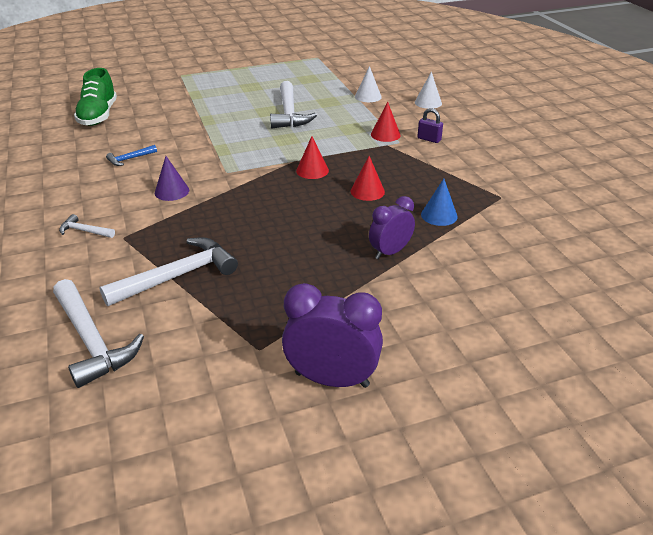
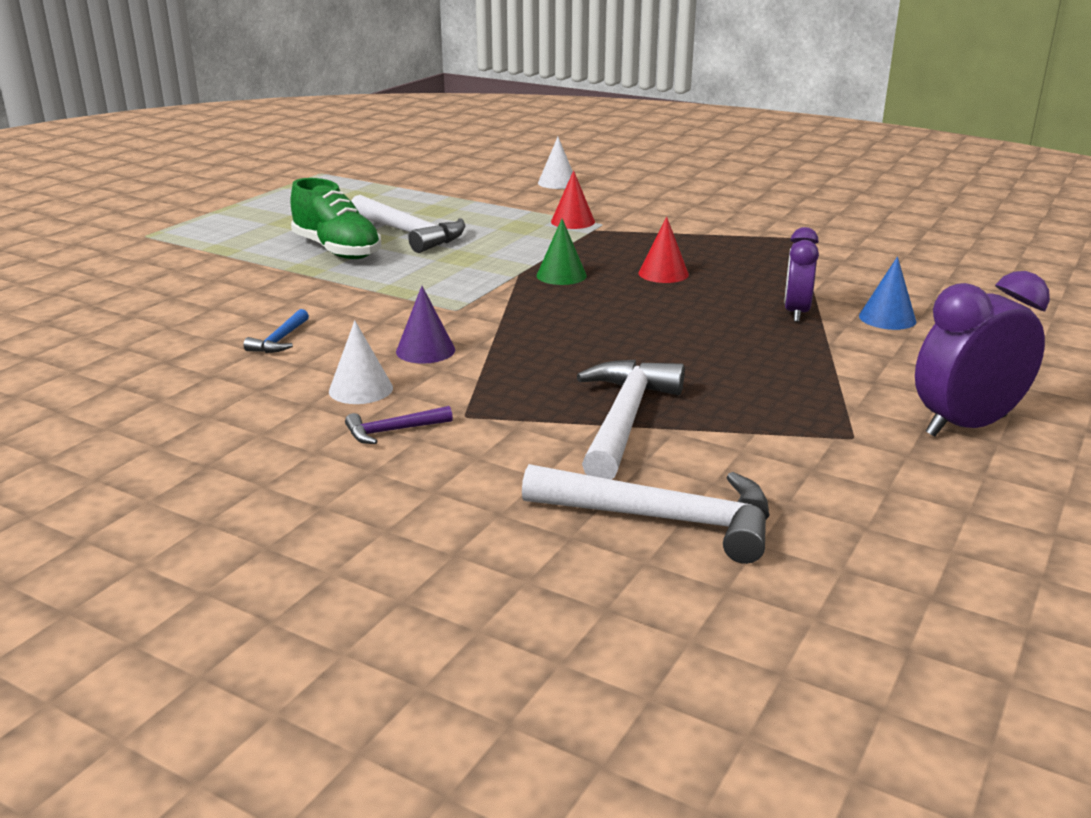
camera: 40 degrees left, 10 degrees down
(84, 231) = (392, 431): white hammer -> purple hammer
(98, 116) = (105, 312): green shoe -> green shoe (337, 250)
(312, 170) = (561, 275): red cone -> green cone
(368, 96) = (475, 194): white cone -> white cone (361, 389)
(429, 139) = (628, 213): purple padlock -> none
(439, 215) = (775, 269): blue cone -> blue cone (887, 318)

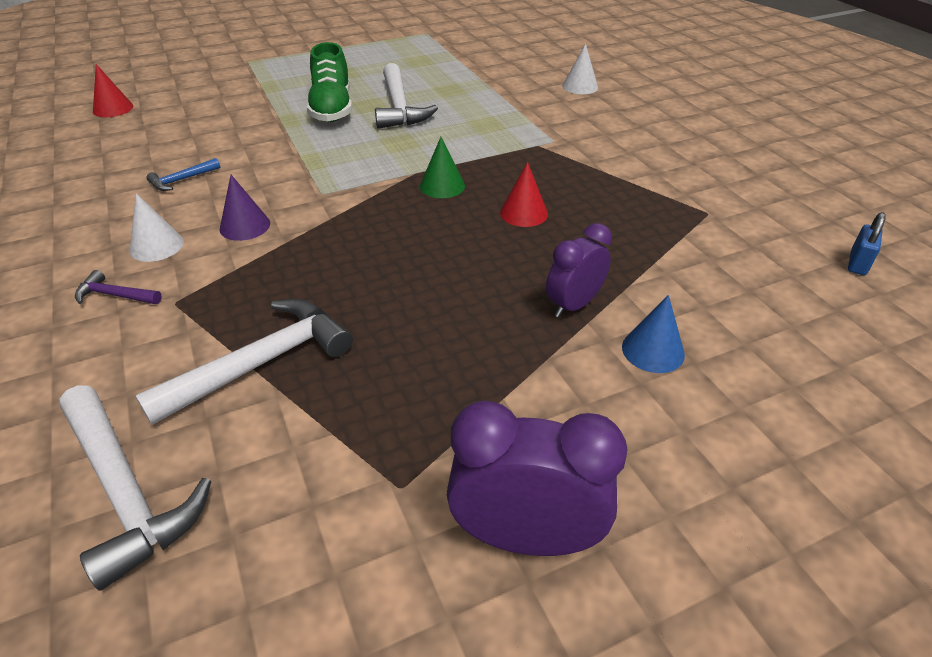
camera: 35 degrees right, 15 degrees up
(572, 221) = (533, 131): red cone -> red cone (113, 109)
(933, 238) = (857, 263): none -> blue padlock

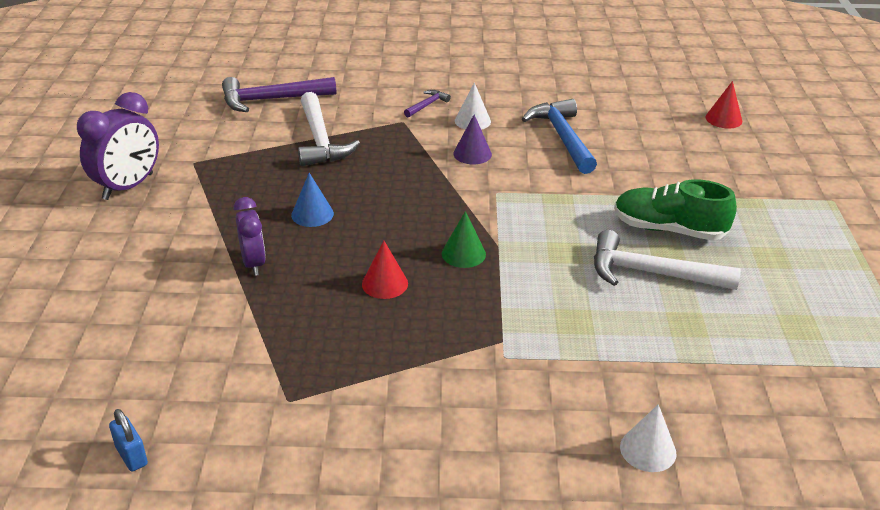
camera: 115 degrees right, 5 degrees down
(126, 491) = (271, 100): white hammer -> purple hammer
(181, 180) = (562, 137): blue hammer -> blue hammer, size x2.07
(653, 350) = (179, 278): blue cone -> blue cone (312, 214)

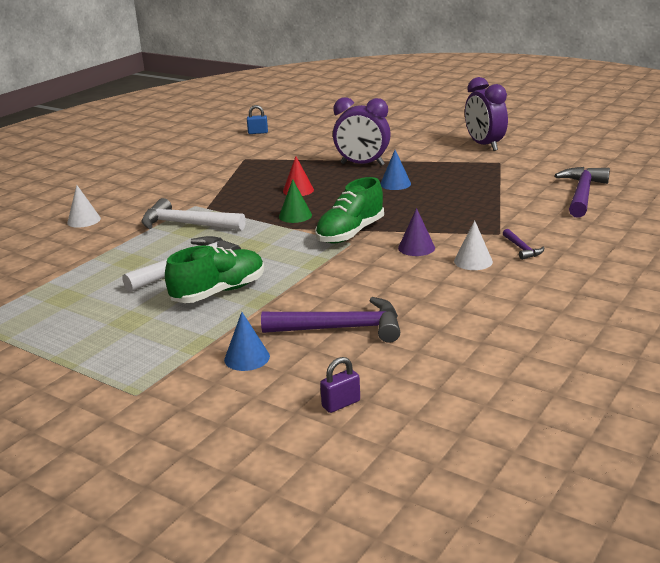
camera: 125 degrees right, 10 degrees down
(253, 263) = (362, 164): purple clock -> purple clock, size x1.54
(320, 140) = (494, 200): white hammer -> white hammer (186, 224)
(475, 200) = (350, 233): none -> green shoe
(562, 137) = (402, 293): blue hammer -> none
(643, 147) = (342, 328): none -> purple hammer
(723, 119) = (341, 404): red cone -> purple padlock
(731, 172) = (247, 358): none -> blue cone

